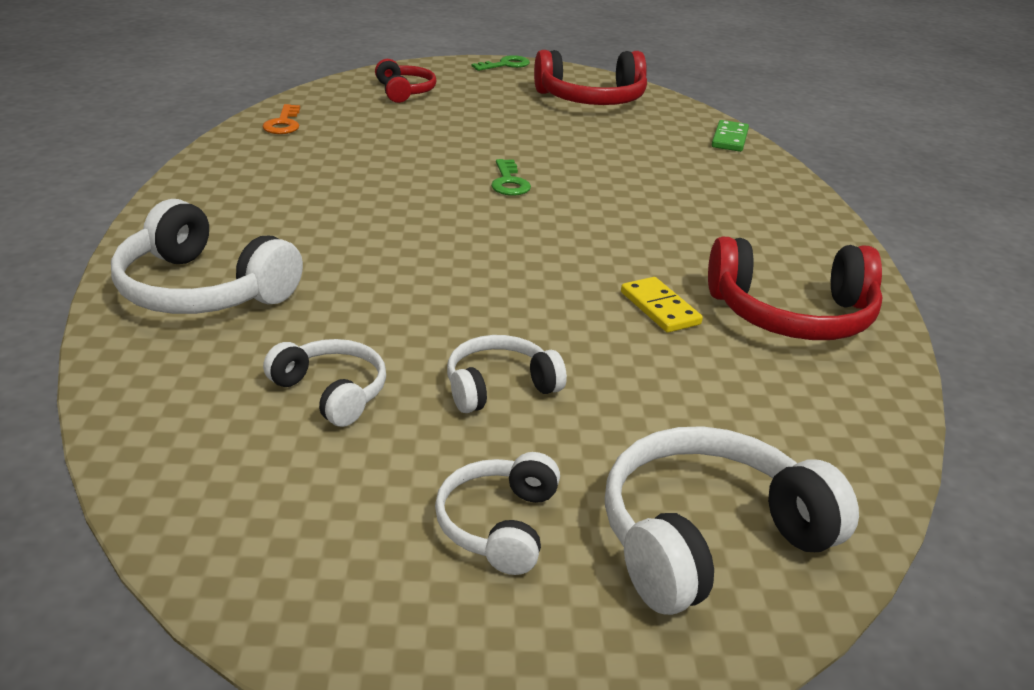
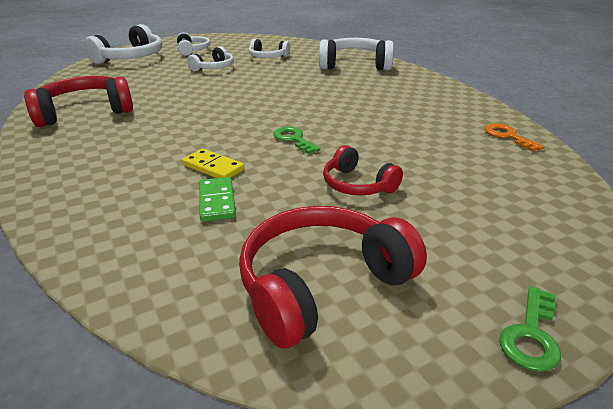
camera: 155 degrees right, 0 degrees up
(404, 91) = (516, 206): red headphones -> red headphones (357, 185)
(659, 308) = (158, 100): yellow domino -> yellow domino (213, 167)
(730, 139) = (108, 264): green domino -> green domino (217, 201)

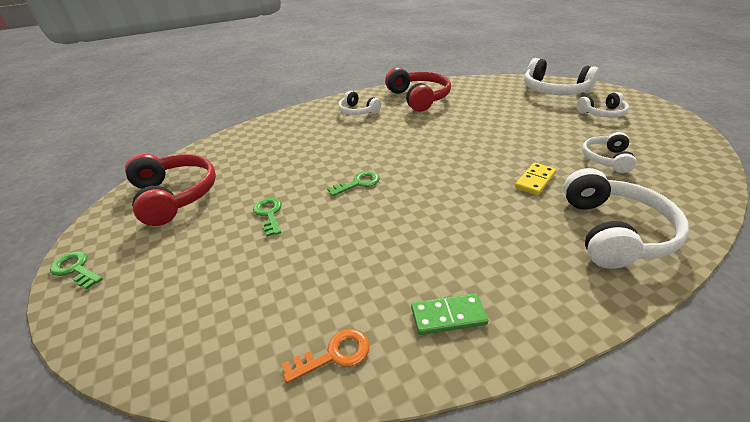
camera: 95 degrees right, 5 degrees up
(213, 167) = (320, 152): yellow domino -> yellow domino (535, 180)
(214, 68) = (544, 131): white headphones -> white headphones (358, 111)
(217, 201) = (275, 158): green domino -> green domino (448, 316)
(357, 185) = (269, 214): red headphones -> green key

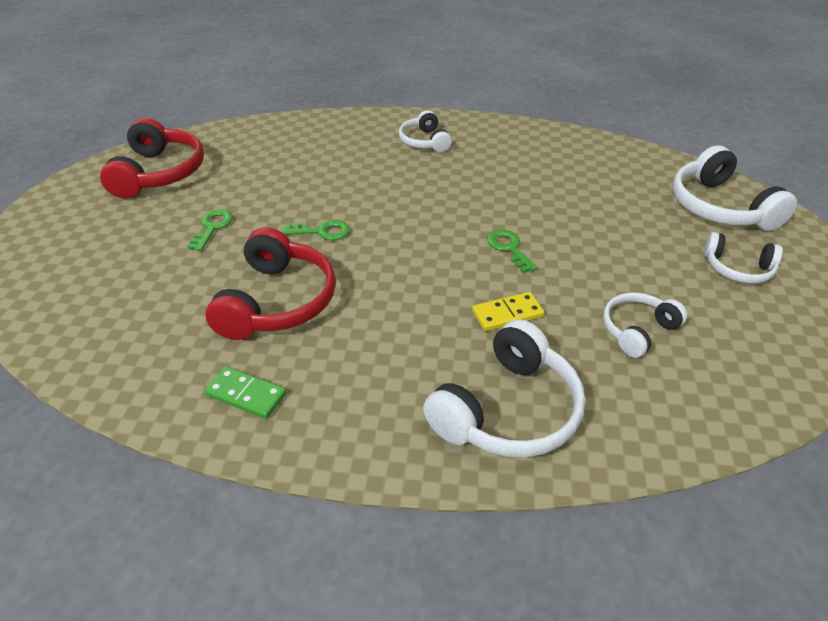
camera: 30 degrees right, 5 degrees up
(75, 269) = (38, 210): green key -> green key (509, 248)
(334, 354) = (133, 373): orange key -> none
(419, 98) = (518, 149): red headphones -> red headphones (277, 301)

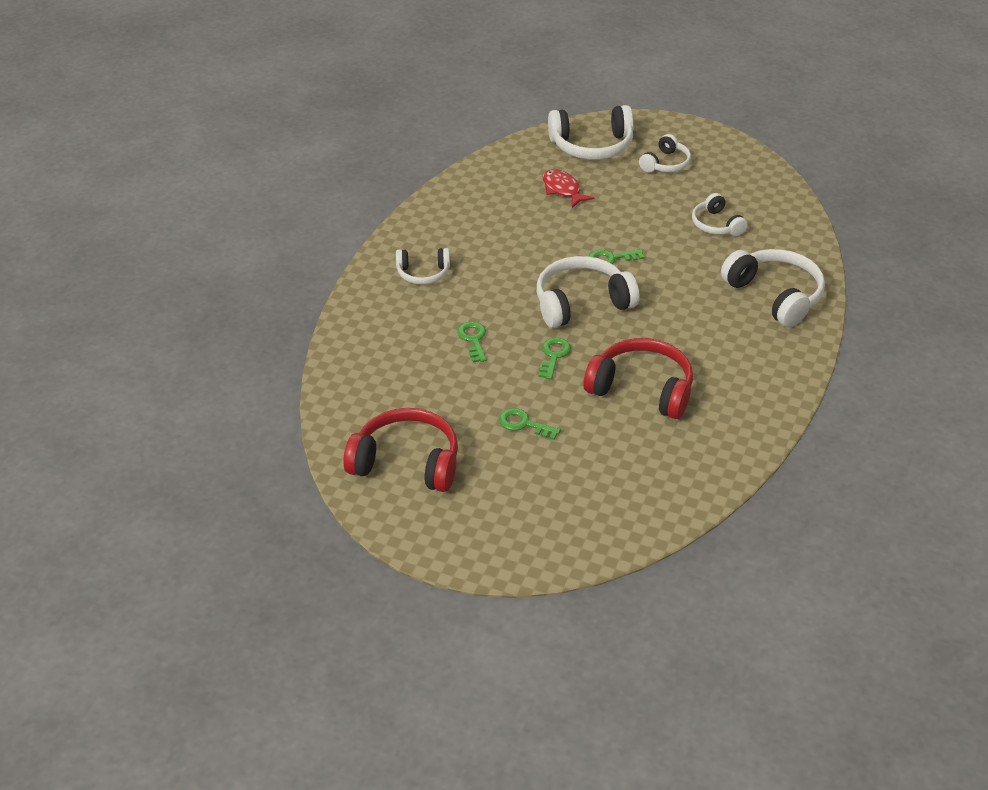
camera: 75 degrees left, 0 degrees up
(246, 394) = (739, 410): green domino -> none
(335, 181) = (473, 339): none -> green key
(418, 238) = (581, 303): none -> white headphones
(507, 314) = (686, 276): yellow domino -> none
(616, 199) = (563, 190): none -> red fish

